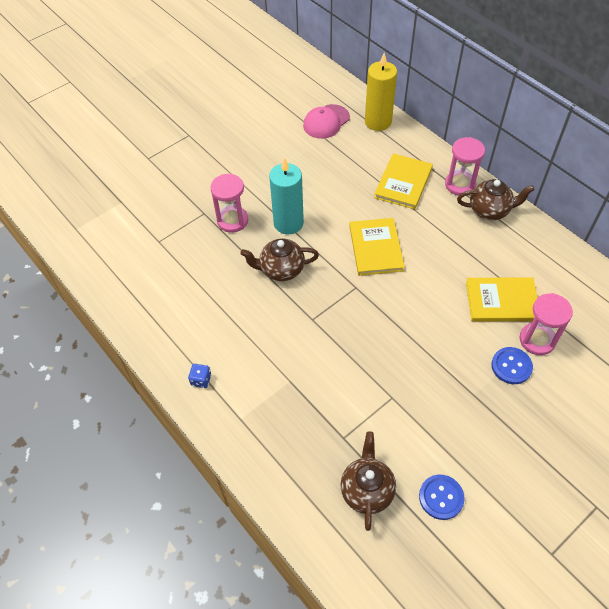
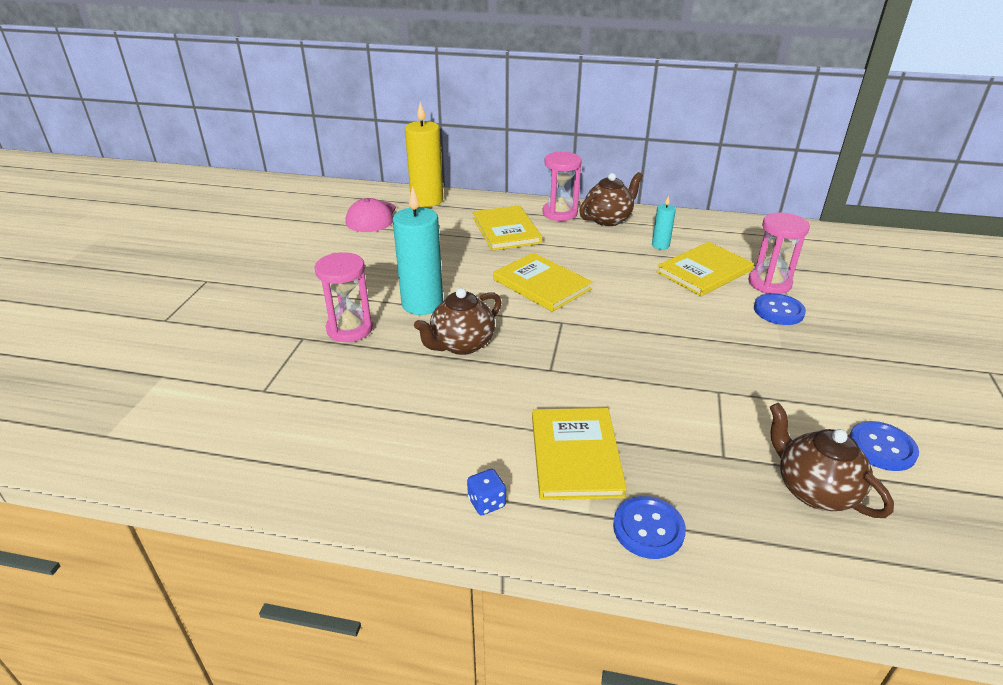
camera: 40 degrees left, 20 degrees down
(259, 447) = (648, 529): none -> blue button
(268, 383) = (575, 455): none -> yellow book
(499, 258) = (660, 245): none -> turquoise candle

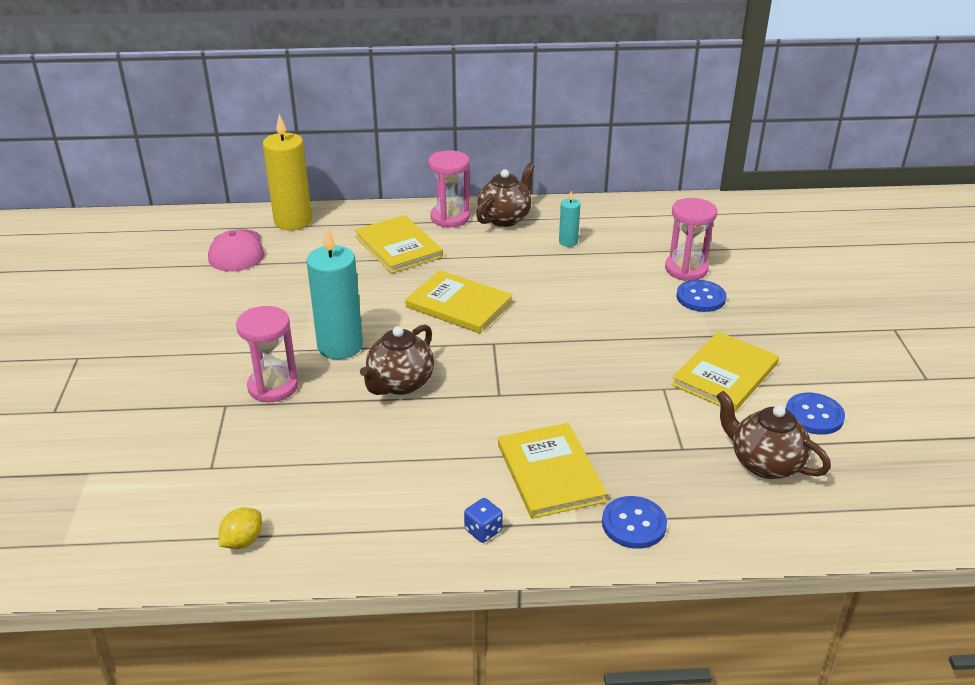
camera: 15 degrees left, 0 degrees up
(256, 465) = (243, 541): none -> yellow lemon
(704, 271) = (620, 265): yellow book -> yellow book (725, 374)

